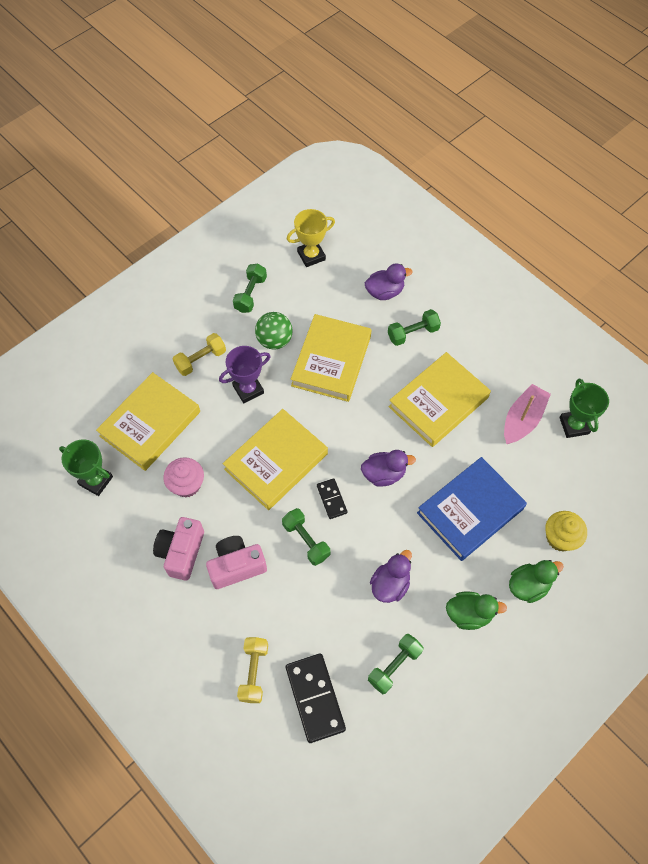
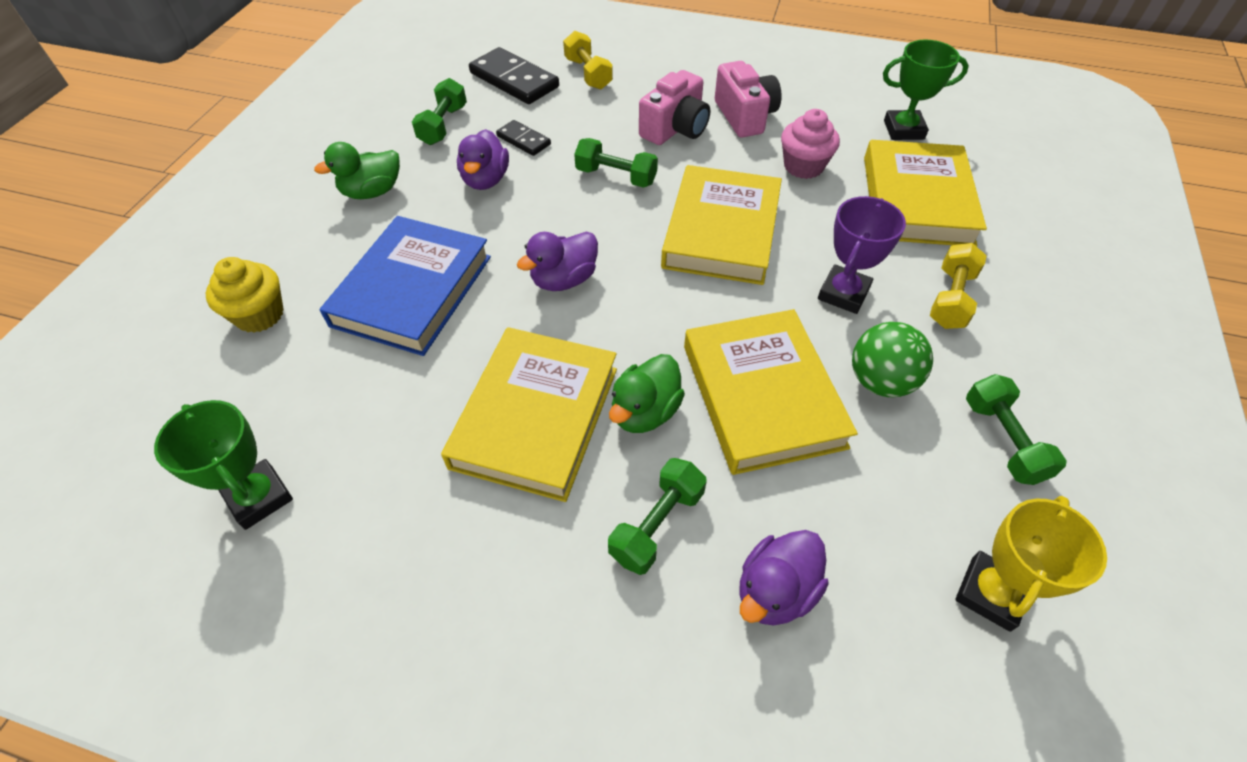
camera: 150 degrees right, 10 degrees down
(331, 499) = (616, 224): black domino -> black domino (523, 140)
(522, 419) = (366, 460): pink boat -> none
(528, 586) = (298, 245): green duck -> green duck (645, 412)

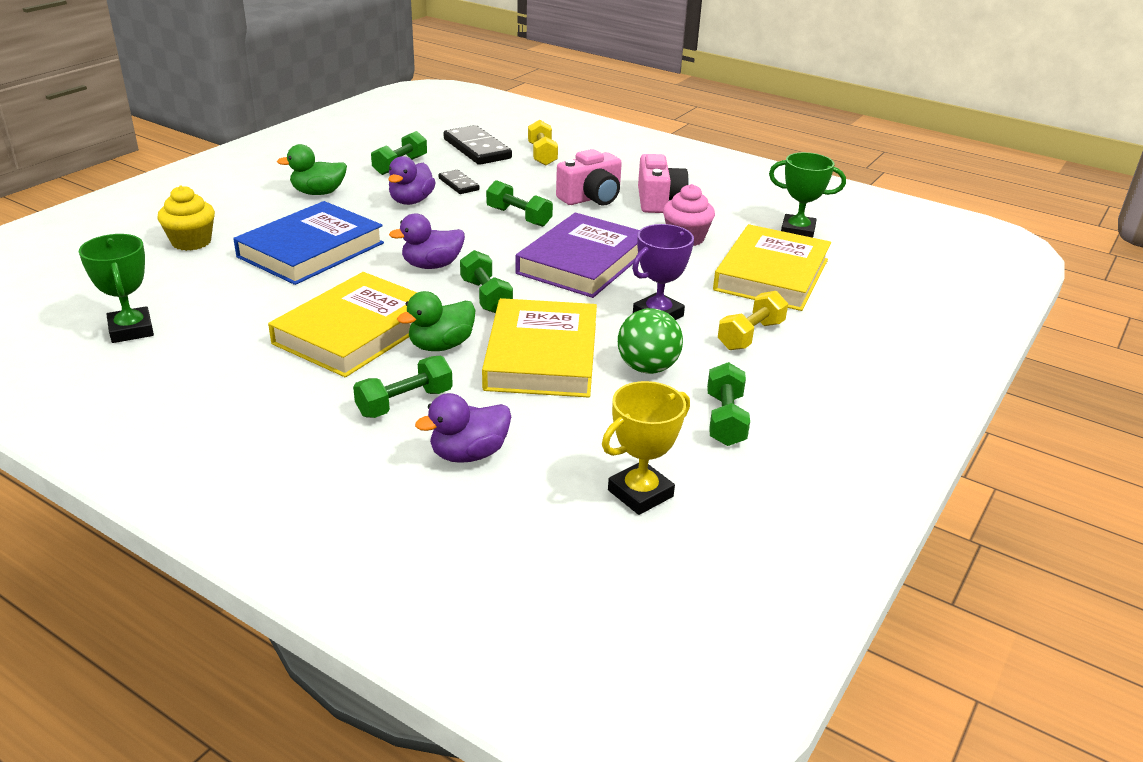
camera: 15 degrees right, 20 degrees down
(650, 315) = (486, 297): none -> green dumbbell
(721, 231) = (583, 262): yellow book -> purple book

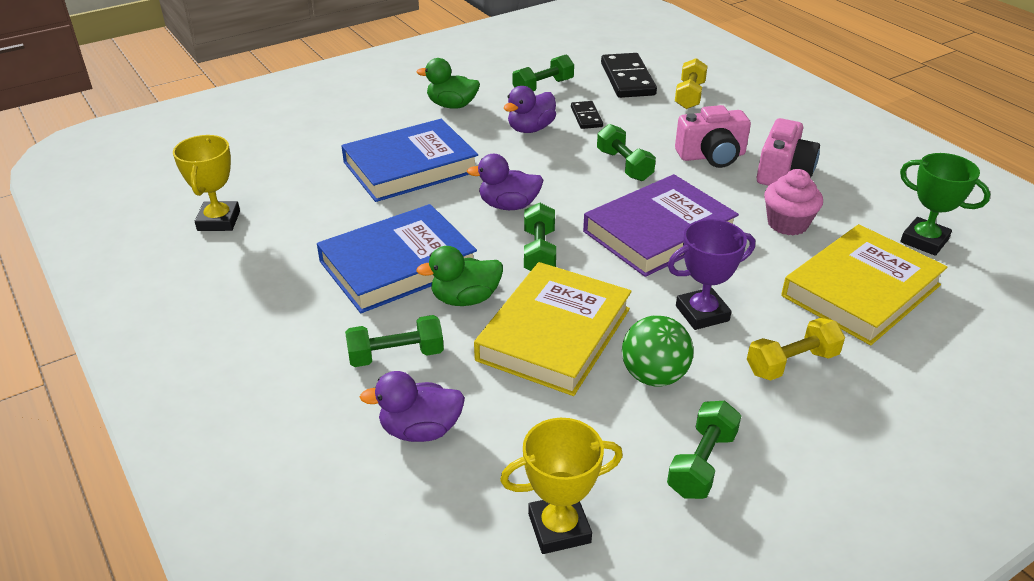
camera: 25 degrees right, 5 degrees up
(131, 330) = (219, 221): green trophy -> yellow trophy
(191, 242) = (316, 139): yellow cupcake -> none
(355, 331) = (398, 265): yellow book -> blue book

